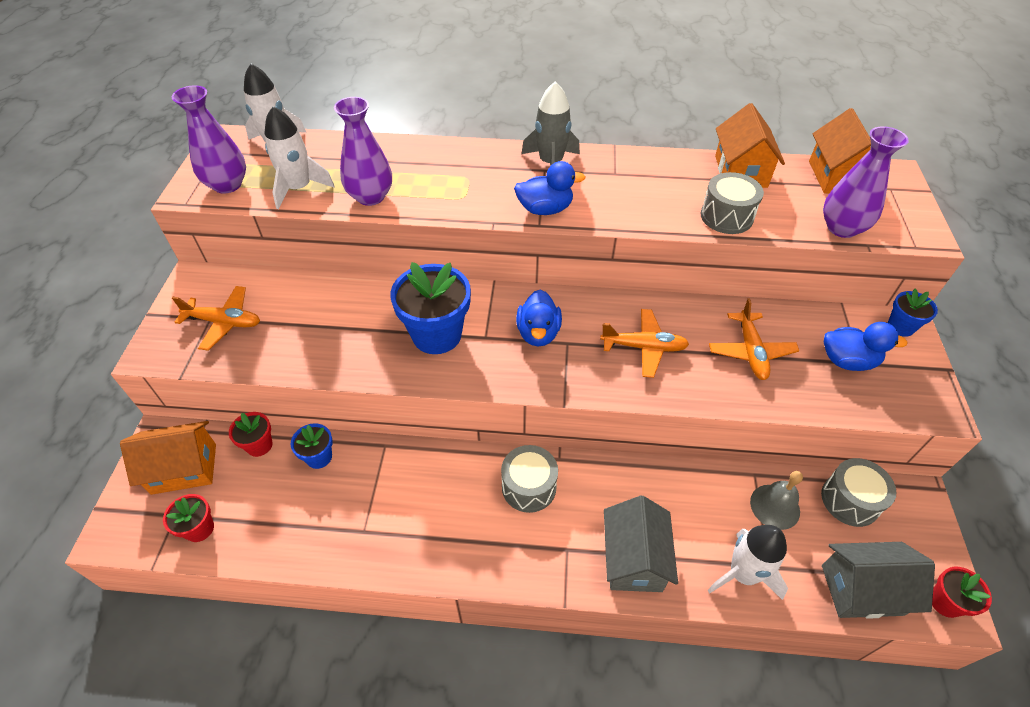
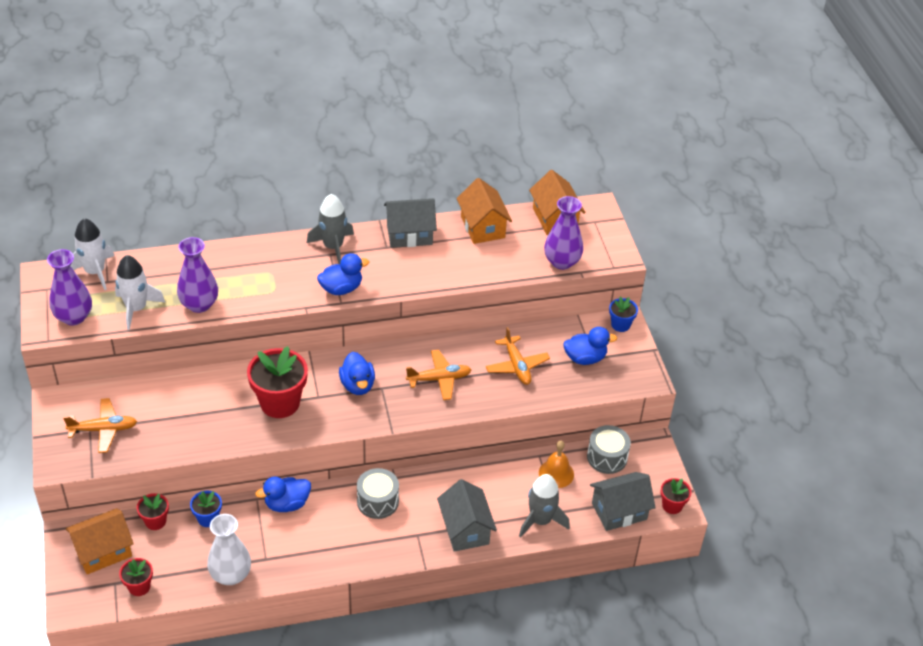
camera: 20 degrees left, 5 degrees down
(312, 543) = (231, 575): none -> white vase
(417, 461) = (287, 504): none -> blue duck
(437, 335) = (280, 403): blue flower pot -> red flower pot
(646, 165) = (409, 235): none -> grey house
(726, 216) = (478, 268): grey drum -> none
(743, 574) = (540, 520): white rocket -> grey rocket
(775, 506) = (556, 473): grey bell -> orange bell

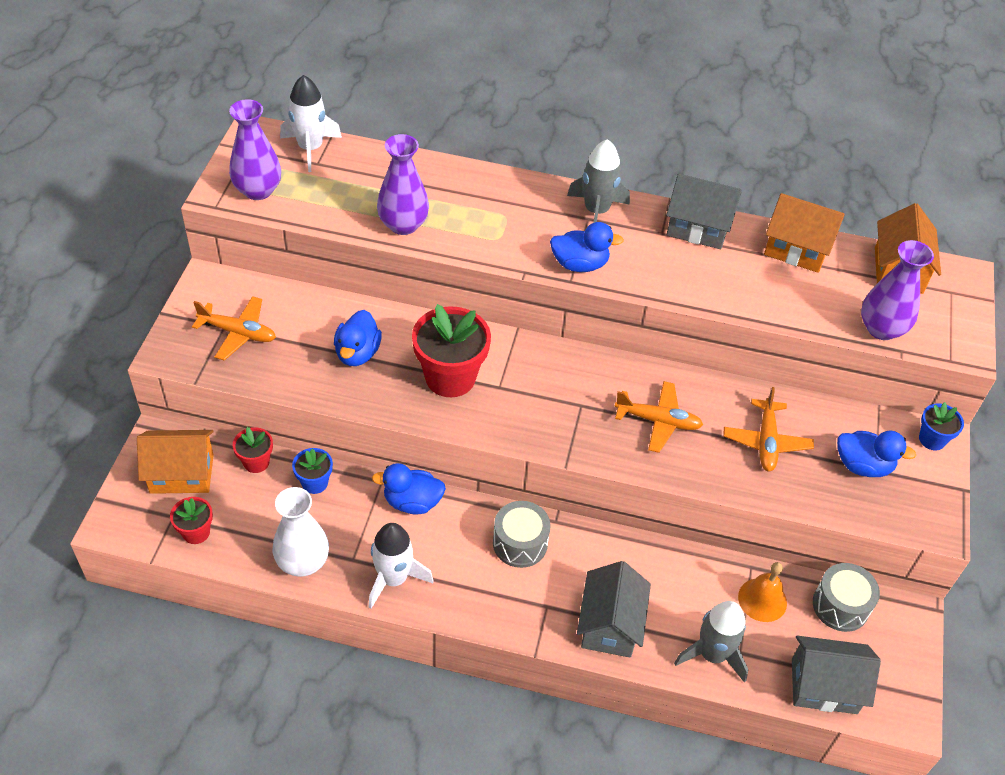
camera: 25 degrees right, 5 degrees up
(136, 308) = (331, 205): white rocket -> white rocket (394, 579)
(357, 385) = (553, 391): blue duck -> blue duck (357, 353)
(482, 227) = (796, 249): orange house -> orange house turned 75 degrees counterclockwise
(672, 505) = (901, 709): red flower pot -> none

